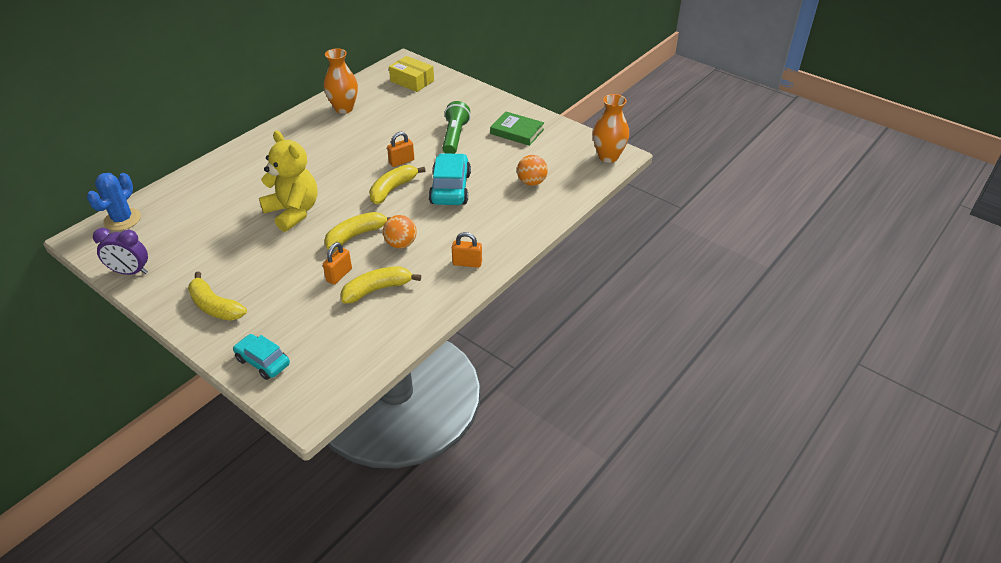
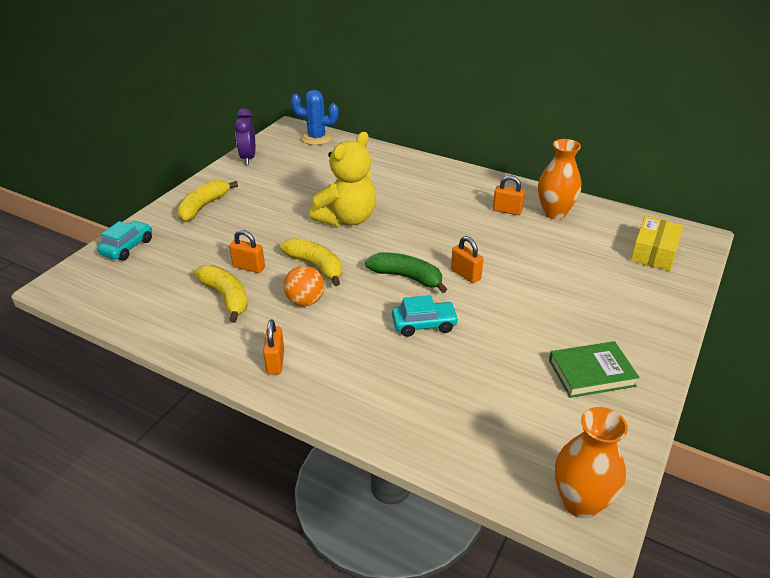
camera: 80 degrees right, 5 degrees down
(329, 128) = (507, 211): none -> orange padlock
(393, 189) = (407, 277): yellow banana -> green banana
(450, 188) = (424, 324): turquoise car -> turquoise car, size x0.64
(454, 137) = (542, 311): green flashlight -> none
(517, 131) = (591, 373): green book -> green book turned 60 degrees clockwise
(531, 182) = (466, 405): orange ball -> none

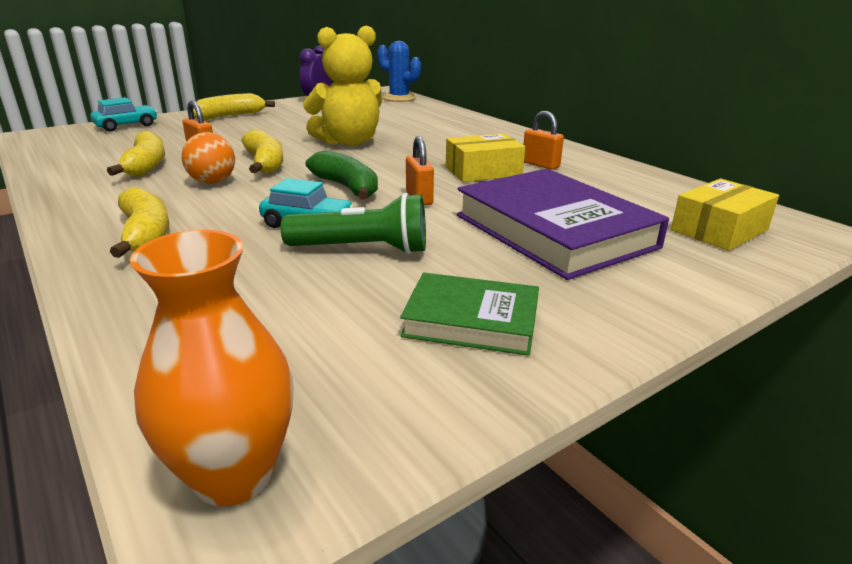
camera: 25 degrees right, 10 degrees down
(275, 362) = (104, 214): orange padlock -> none
(333, 371) = (145, 234): none -> yellow banana
(477, 230) = (483, 171): none -> yellow box
(482, 337) = (363, 249): none -> green flashlight
(554, 213) = (602, 176): orange vase -> none
(571, 282) = (554, 231): none -> purple book

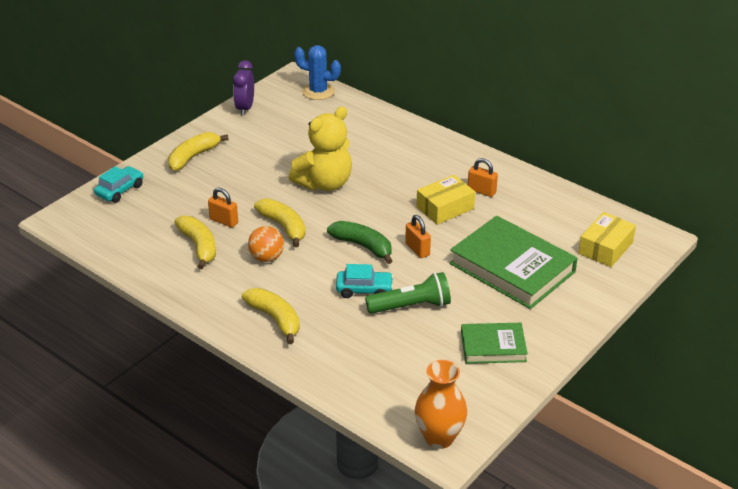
camera: 15 degrees left, 10 degrees up
(554, 231) = (512, 267): purple book -> green book

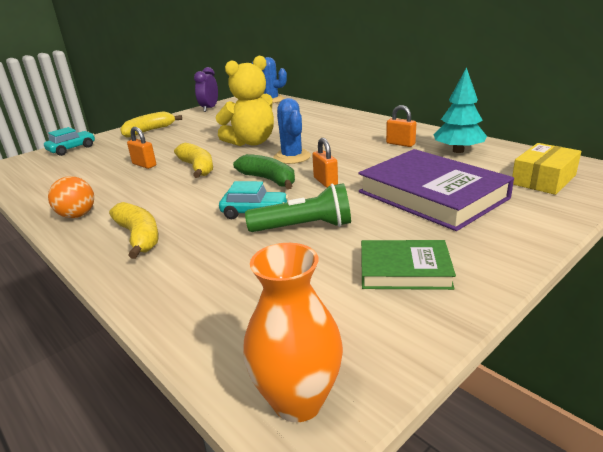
camera: 10 degrees right, 10 degrees down
(199, 246) = (107, 181): yellow banana -> none
(267, 257) = (166, 188): orange ball -> orange ball (77, 215)
(376, 211) = (292, 157): none -> blue cactus
(445, 208) = (361, 154): yellow box -> none
(512, 267) = (432, 195): green book -> purple book
(537, 204) = (458, 151): none -> turquoise tree

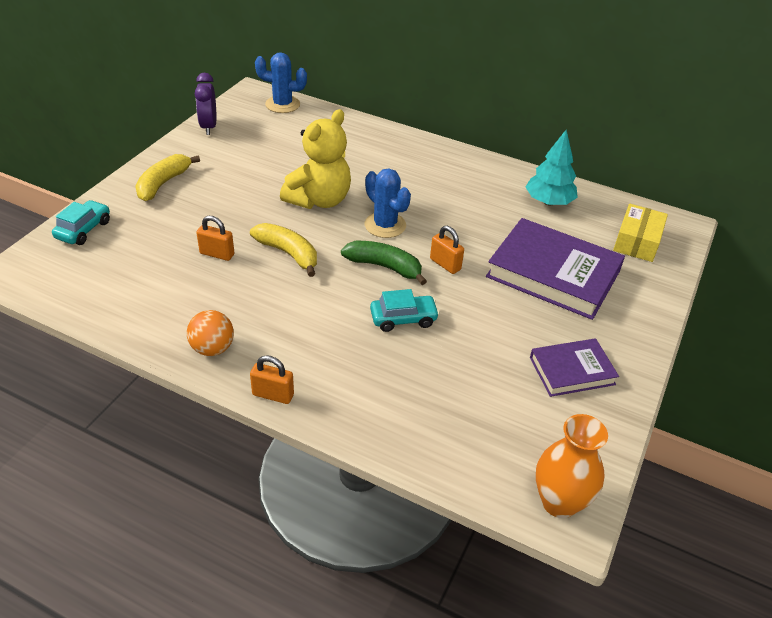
camera: 25 degrees left, 15 degrees up
(139, 237) = (311, 369): yellow banana -> none
(304, 227) = (463, 332): green flashlight -> none
(400, 144) = (487, 193): orange padlock -> orange padlock (273, 395)
(404, 270) = (571, 371): green book -> purple book

